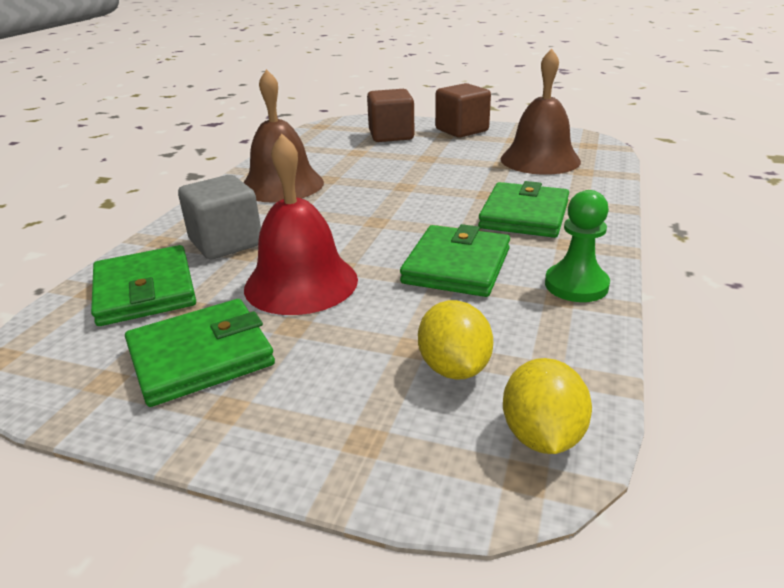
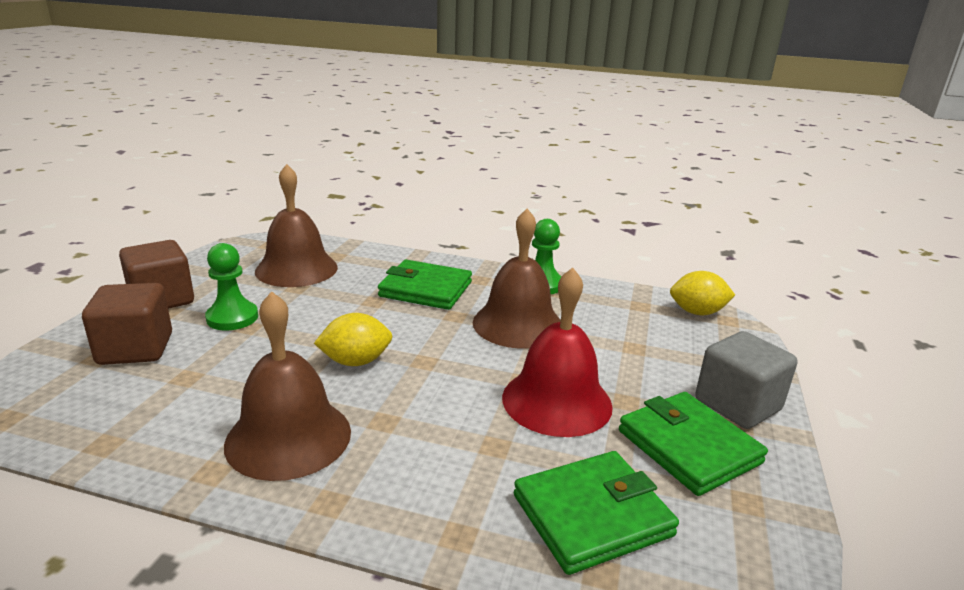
camera: 95 degrees left, 5 degrees down
(226, 243) = (470, 466): grey cube -> grey cube (737, 405)
(439, 151) = (232, 318): none -> green pawn
(454, 368) = (651, 333): yellow lemon -> yellow lemon (356, 361)
(456, 266) = (518, 324): green wallet -> brown bell

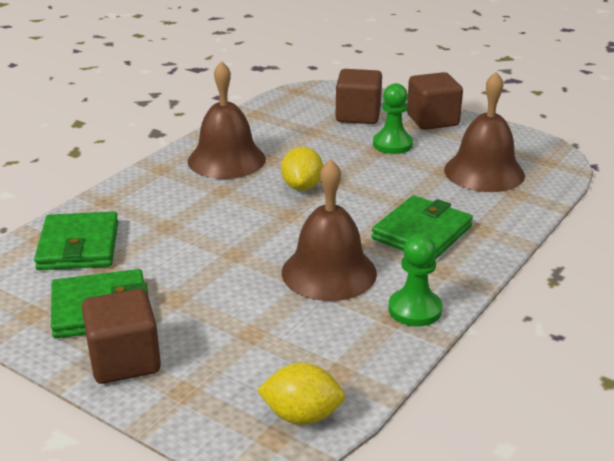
camera: 110 degrees right, 5 degrees up
(557, 401) = (197, 263): red bell -> none
(697, 312) = (302, 416): yellow lemon -> yellow lemon turned 75 degrees clockwise
(737, 405) = (124, 361): grey cube -> brown cube

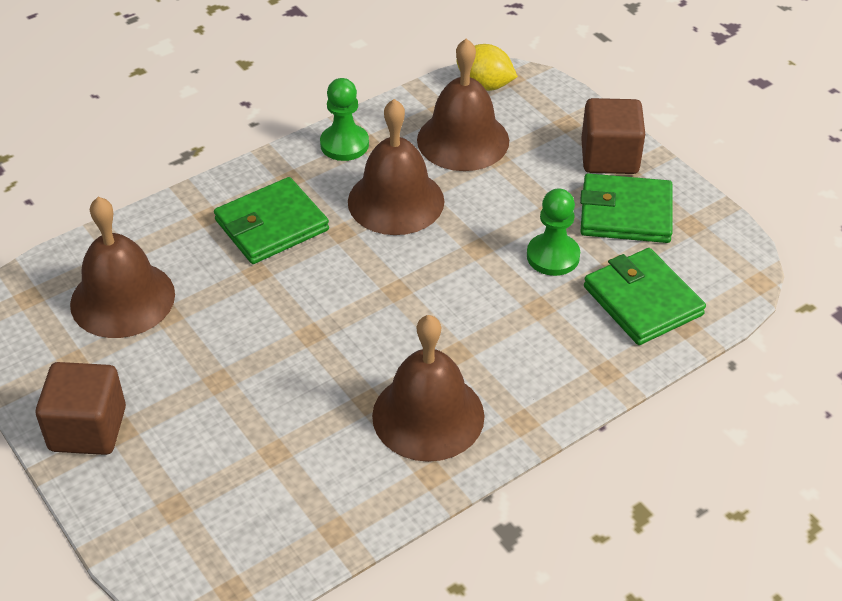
camera: 160 degrees left, 15 degrees up
(78, 246) = (642, 301): green wallet -> green wallet turned 45 degrees counterclockwise
(295, 342) = (463, 140): none -> brown bell
(302, 187) = (356, 332): yellow lemon -> none
(358, 115) = (184, 475): brown cube -> none
(392, 144) = (188, 386): green pawn -> green pawn (553, 256)

